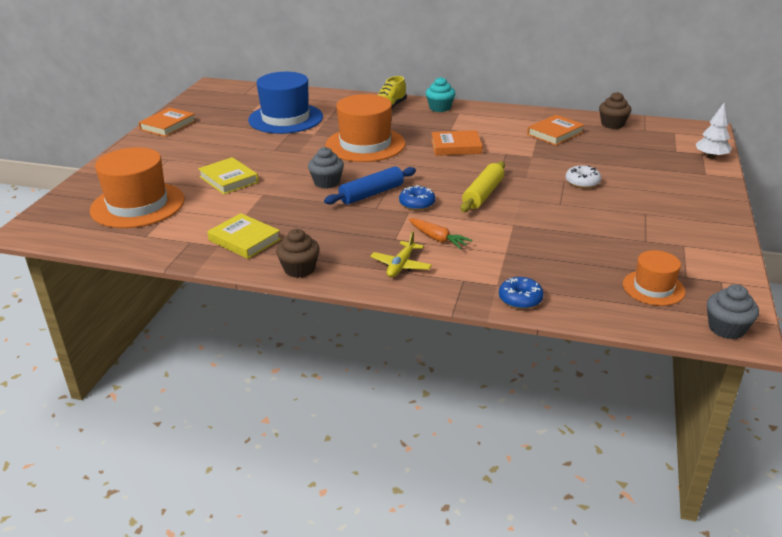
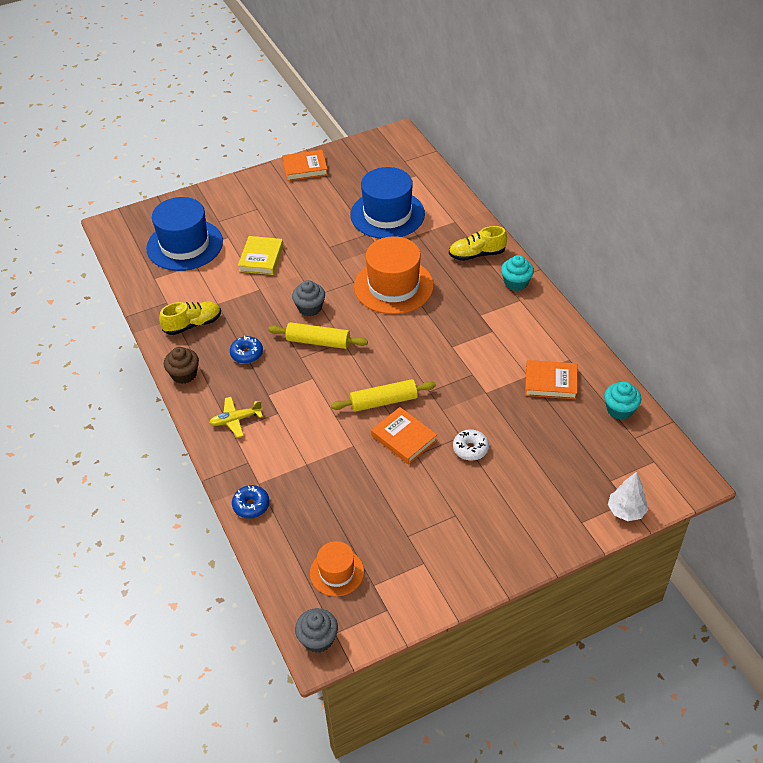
camera: 50 degrees right, 15 degrees up
(138, 205) = (184, 245): orange hat -> blue hat
(244, 240) = (193, 324): yellow book -> yellow shoe
(371, 194) = (318, 341): blue rolling pin -> yellow rolling pin
(417, 204) = (329, 375): blue donut -> blue donut (247, 354)
(437, 239) = (289, 416): orange carrot -> none
(456, 147) = (450, 338): orange book -> orange book (404, 438)
(612, 124) = (619, 410): brown cupcake -> turquoise cupcake

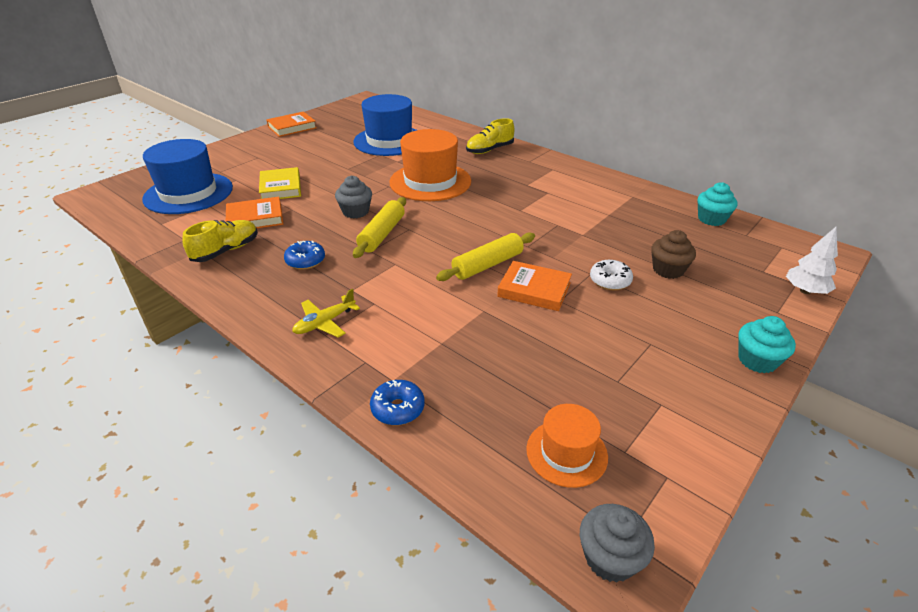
camera: 25 degrees left, 10 degrees down
(184, 374) = (234, 296): brown cupcake -> brown cupcake (668, 270)
(318, 341) = (382, 234): yellow rolling pin -> yellow rolling pin turned 60 degrees counterclockwise
(516, 283) = (539, 160): turquoise cupcake -> turquoise cupcake (757, 360)
(550, 382) = (633, 214): orange book -> orange book (255, 218)

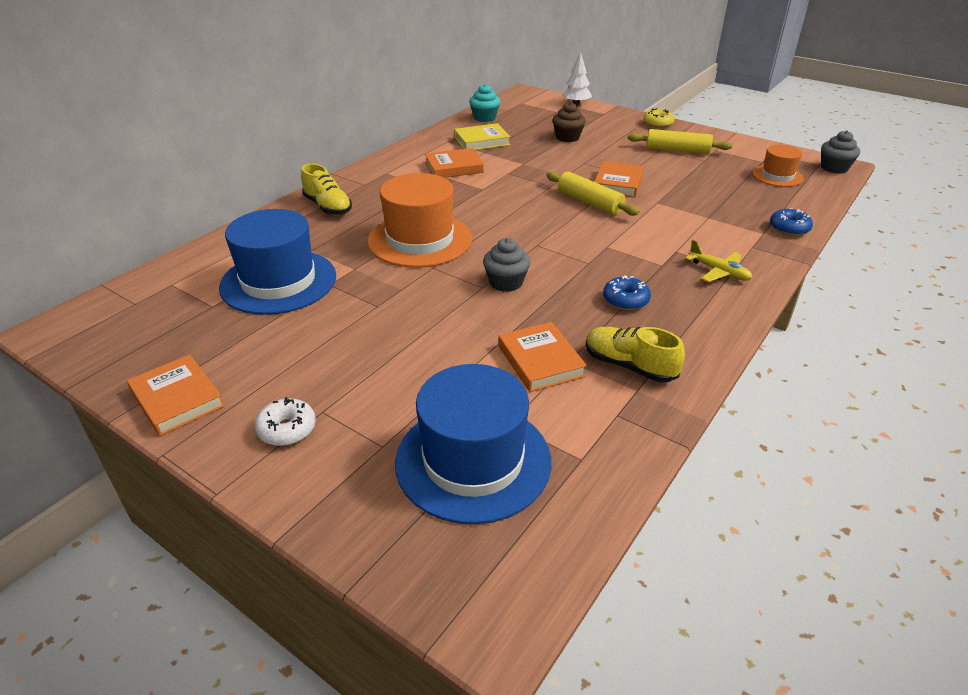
camera: 95 degrees left, 0 degrees up
(281, 187) = (444, 357): yellow book -> yellow book (482, 141)
(382, 234) = (553, 259): yellow rolling pin -> yellow rolling pin (677, 150)
(567, 198) = (454, 167): none -> orange book
(610, 281) = (591, 157): white donut -> white donut (287, 429)
(757, 360) = (657, 124): turquoise cupcake -> yellow donut

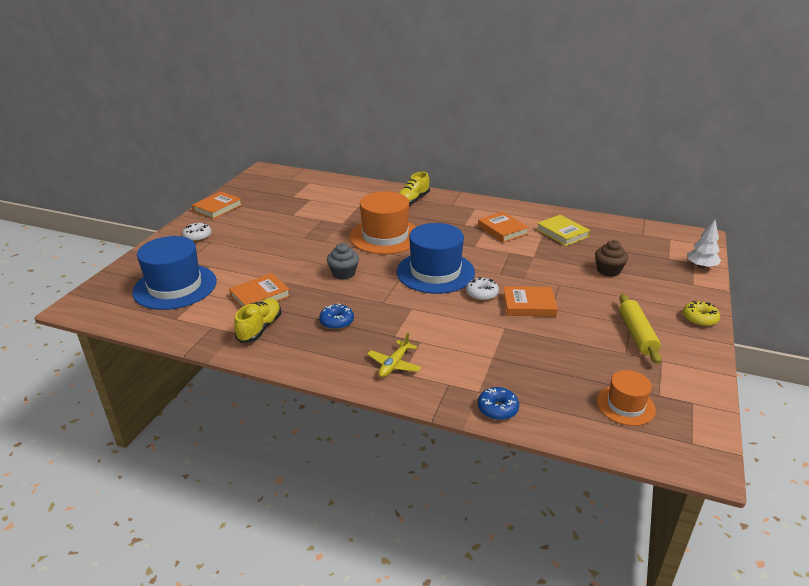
camera: 75 degrees right, 5 degrees down
(278, 281) = (320, 206): blue hat -> blue hat (435, 272)
(484, 118) = (613, 227): turquoise cupcake -> none
(589, 202) = (482, 294): yellow rolling pin -> white donut
(834, 168) = (690, 456): grey cupcake -> none

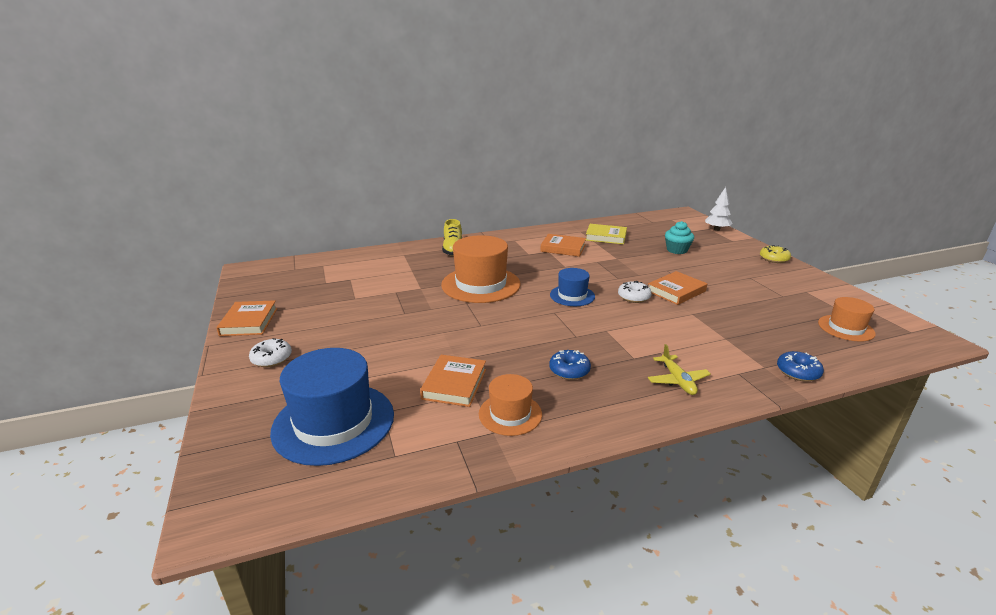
camera: 40 degrees left, 5 degrees down
(260, 328) = (510, 414): yellow shoe -> orange hat
(343, 273) = (499, 328): grey cupcake -> none
(435, 272) = (572, 295): blue hat -> blue hat, size x0.55
(608, 270) = (677, 250): brown cupcake -> turquoise cupcake
(636, 334) = (766, 282): yellow rolling pin -> none

